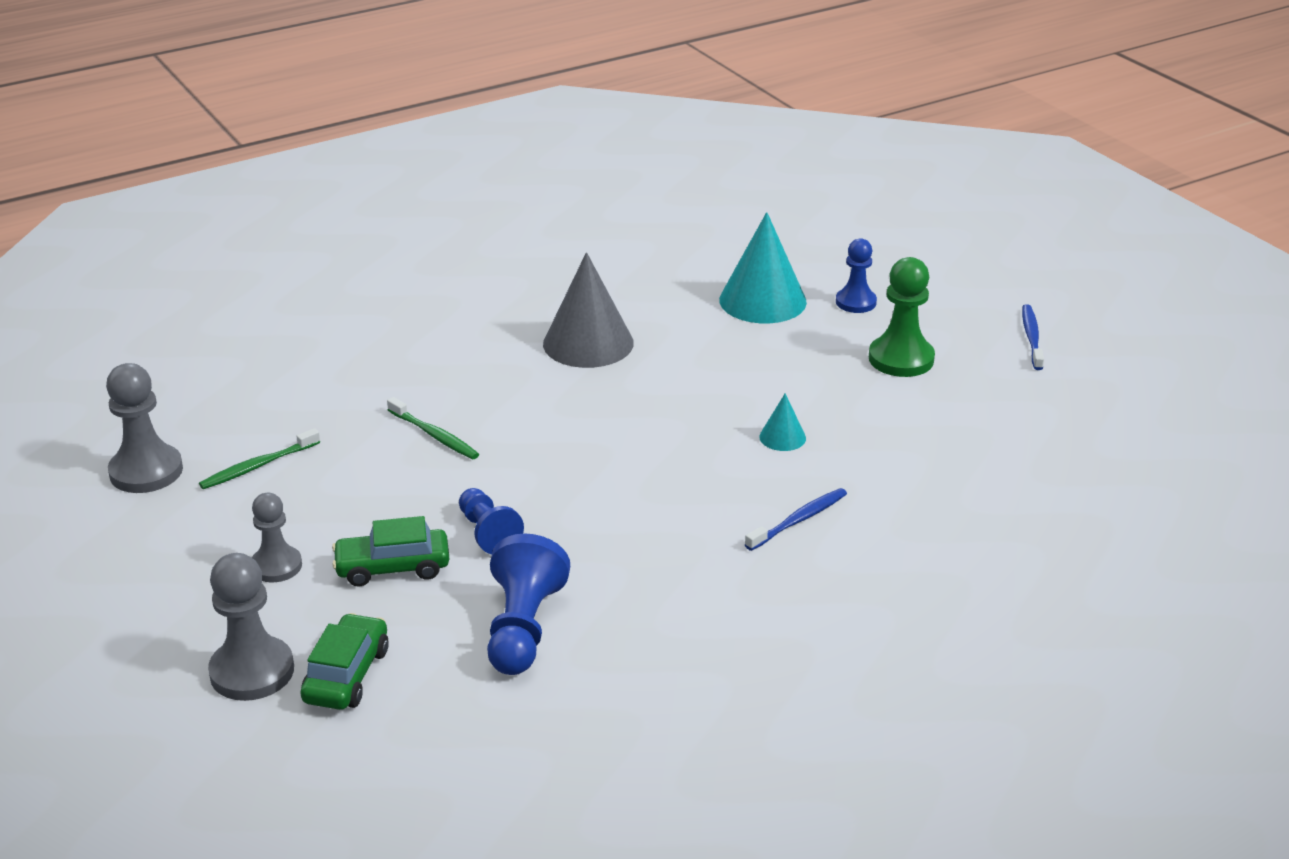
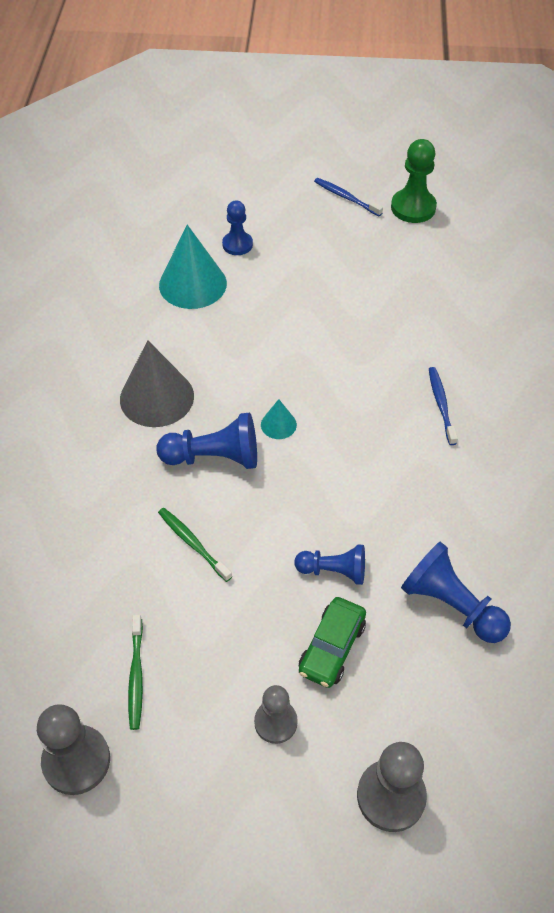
camera: 55 degrees left, 20 degrees up
(346, 675) = (434, 735): green car -> none
(434, 435) = (192, 543): green toothbrush -> green toothbrush turned 120 degrees counterclockwise
(551, 405) = (214, 457): none -> blue pawn
(782, 437) = (351, 363): turquoise cone -> turquoise cone (278, 424)
(901, 359) = (317, 262): green pawn -> green pawn (413, 207)

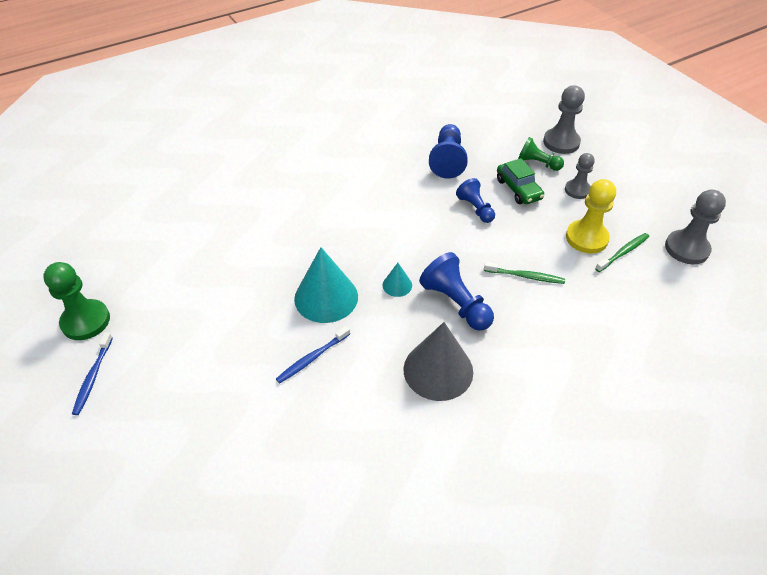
camera: 125 degrees left, 5 degrees down
(190, 655) = (586, 238): none -> yellow pawn
(192, 284) = (294, 428): turquoise cone -> turquoise cone (326, 297)
(192, 543) = (525, 276): green toothbrush -> green toothbrush turned 90 degrees counterclockwise
(237, 244) = (215, 426): blue pawn -> none
(332, 648) = (518, 189): green car -> green car turned 75 degrees clockwise
(366, 717) = (537, 163): none -> green pawn
(441, 404) = (309, 216): blue toothbrush -> blue toothbrush (312, 358)

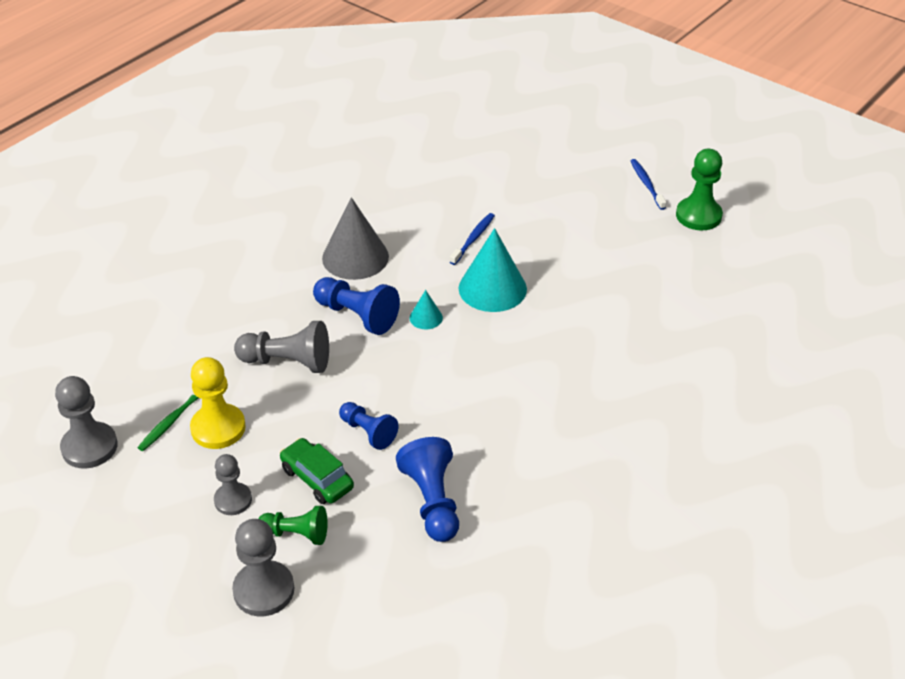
camera: 160 degrees right, 5 degrees down
(525, 276) = (287, 362): green toothbrush -> grey pawn

